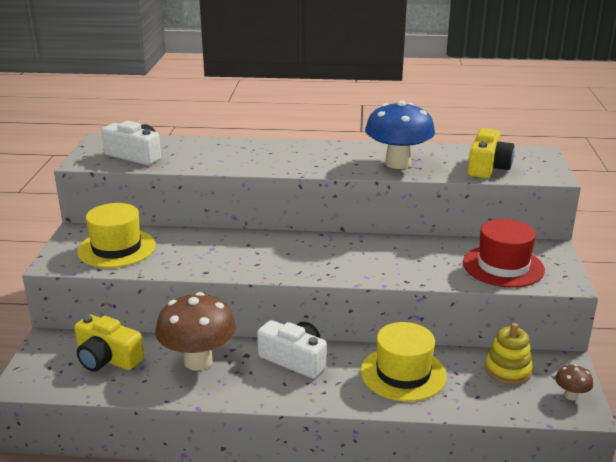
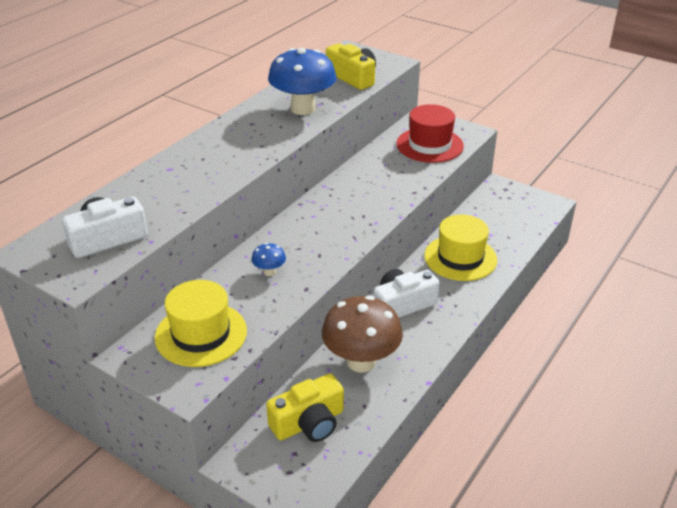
camera: 60 degrees left, 10 degrees up
(213, 250) = (269, 272): none -> blue mushroom
(507, 370) = (489, 212): yellow stacking toy -> none
(571, 395) = (532, 200): brown mushroom -> none

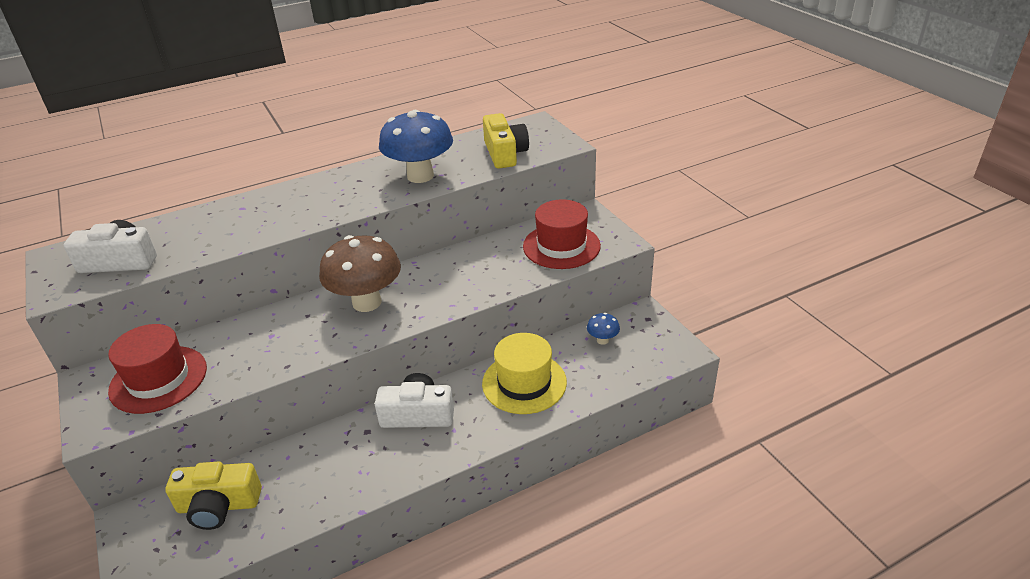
camera: 30 degrees right, 0 degrees up
(201, 334) = (158, 379): yellow hat -> red hat
(269, 272) = (275, 337): blue mushroom -> blue mushroom (602, 340)
(361, 361) = (322, 461): brown mushroom -> brown mushroom (367, 302)

